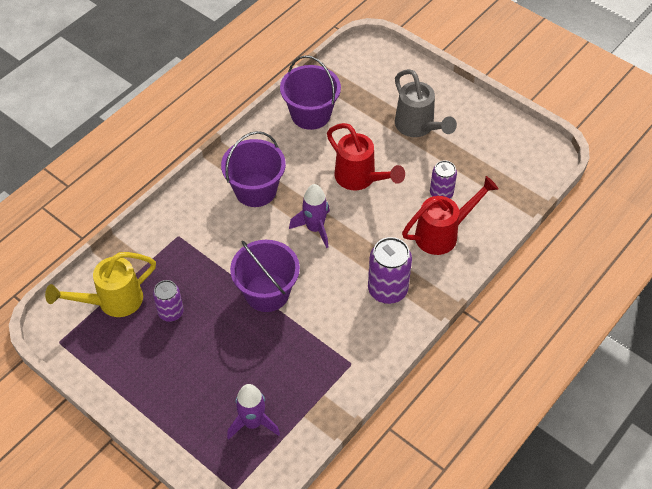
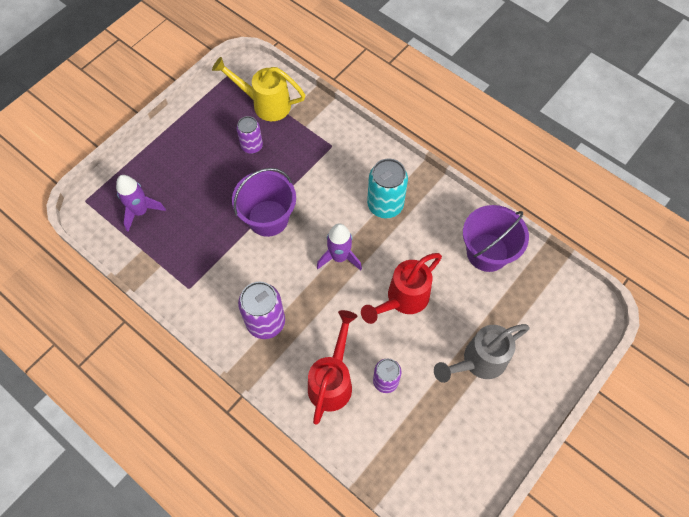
camera: 90 degrees right, 10 degrees up
(112, 302) = (265, 104): yellow watering can -> yellow watering can turned 45 degrees counterclockwise
(255, 190) = (385, 205): purple bucket -> turquoise can
(443, 234) = (332, 380): red watering can -> red watering can turned 135 degrees counterclockwise

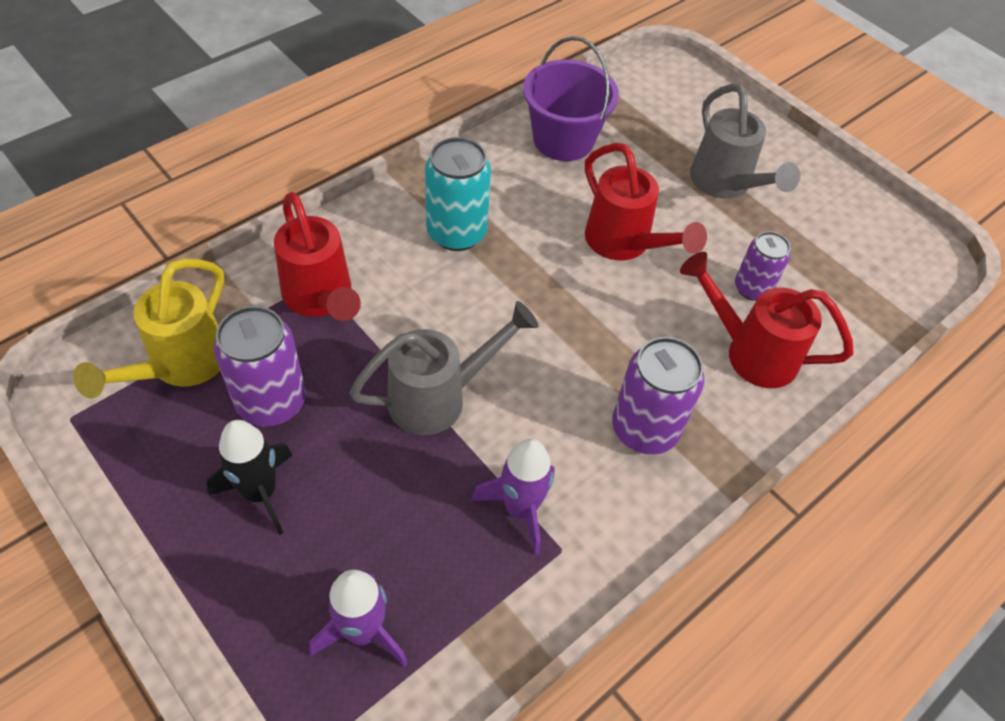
camera: 85 degrees left, 10 degrees down
(202, 155) = (260, 493): none -> black rocket
(252, 146) = (271, 402): purple can -> purple can, size x1.58
(268, 218) = (440, 397): purple bucket -> grey watering can
(319, 151) = (321, 299): none -> red watering can
(339, 257) = (539, 307): purple rocket -> purple rocket (520, 509)

